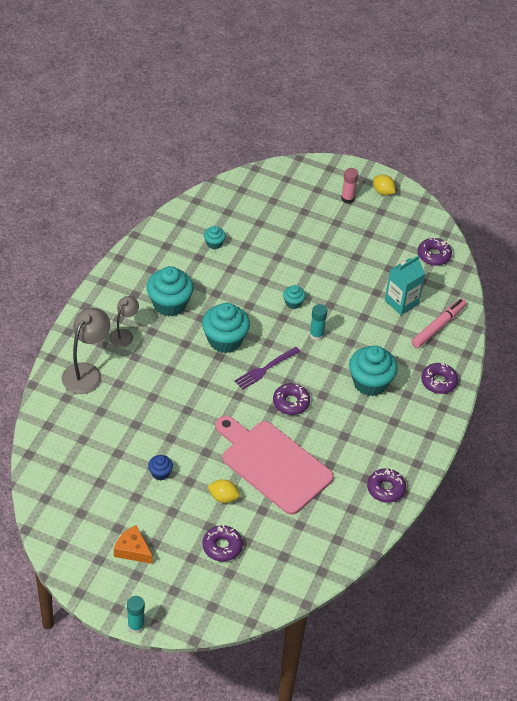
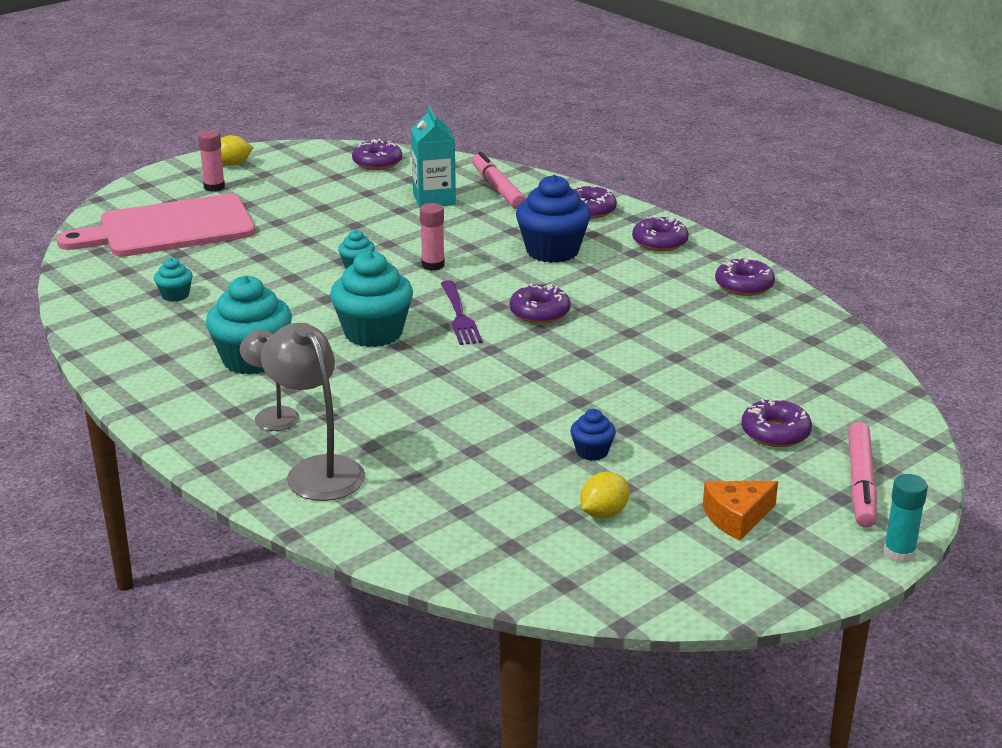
camera: 60 degrees left, 20 degrees down
(192, 596) = (860, 483): none -> pink marker
(223, 497) = (679, 408): yellow lemon -> yellow lemon (603, 513)
(273, 464) = (644, 353): pink cutting board -> pink cutting board (169, 228)
(316, 335) = (433, 265): turquoise glue stick -> pink glue stick
(370, 383) = (552, 251): turquoise cupcake -> blue cupcake
(417, 430) = (659, 242): none -> purple donut

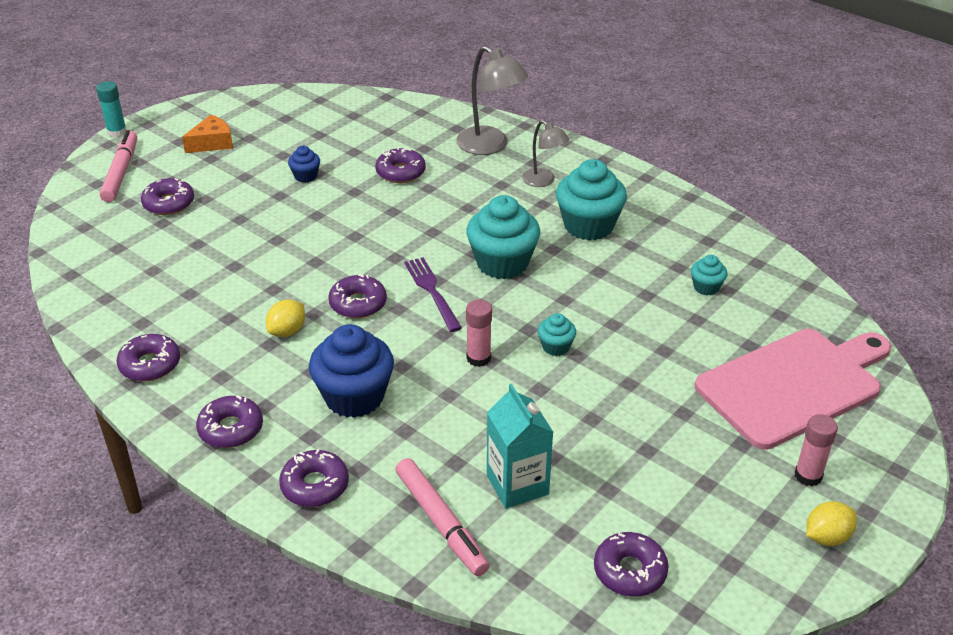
camera: 170 degrees right, 10 degrees up
(459, 444) = (400, 172): none -> purple donut
(603, 513) = (297, 137): yellow lemon -> yellow lemon (287, 331)

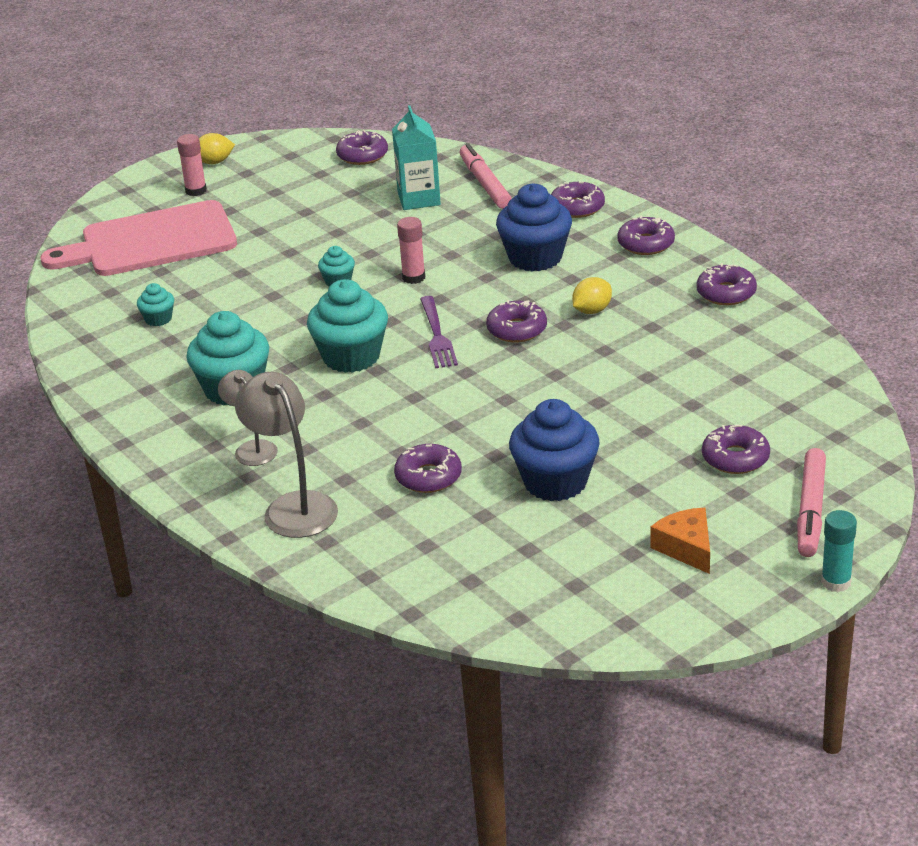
camera: 165 degrees left, 5 degrees down
(212, 143) = (686, 548): orange cheese -> orange cheese turned 90 degrees clockwise
(305, 176) = (555, 482): blue cupcake -> blue cupcake, size x2.06

